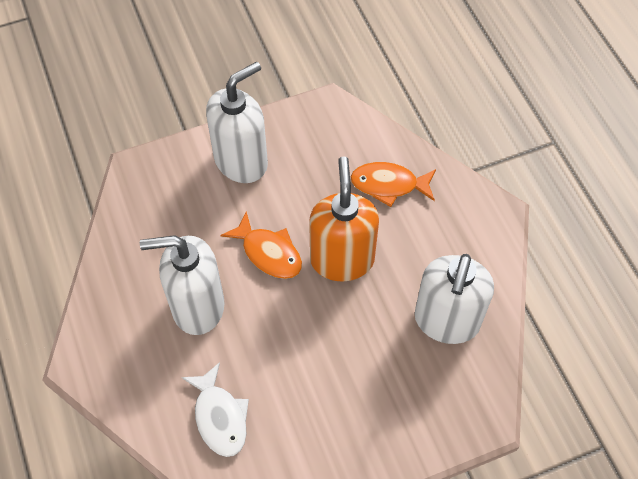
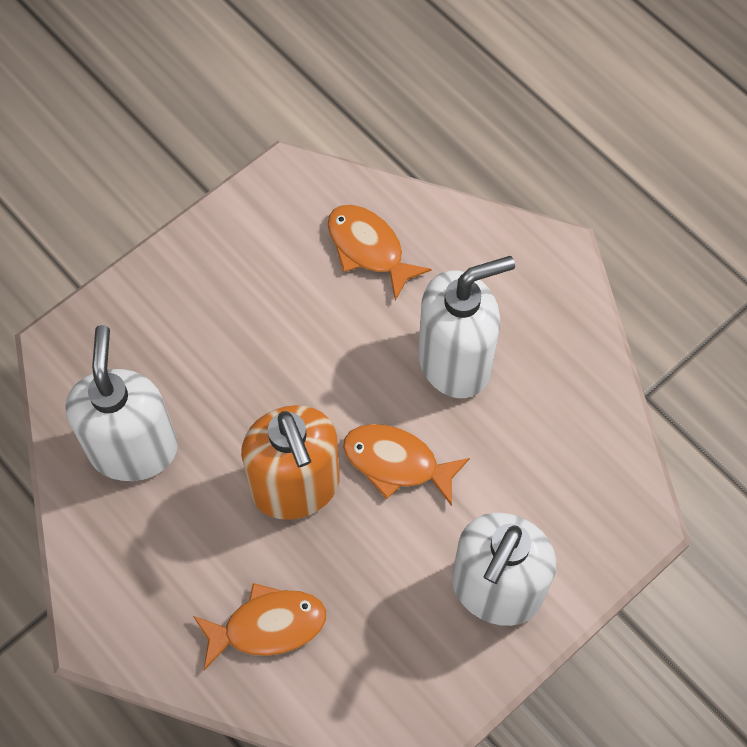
camera: 160 degrees right, 5 degrees up
(220, 417) = (369, 249): white fish -> orange fish

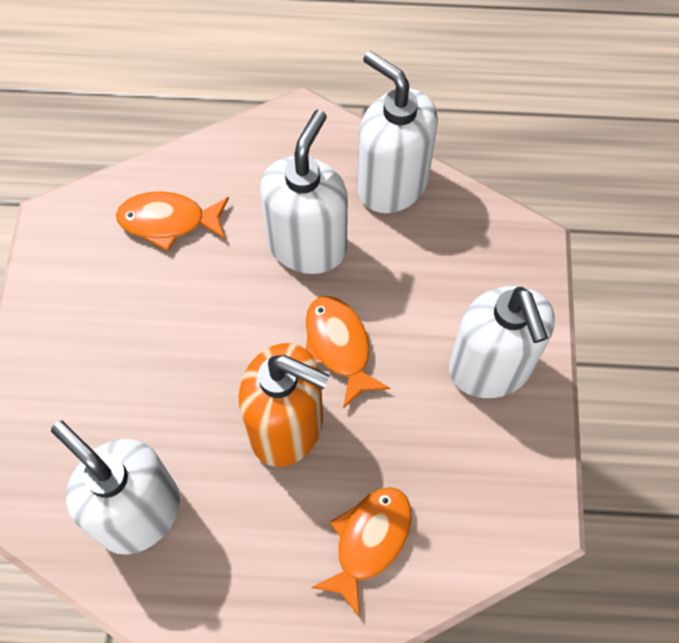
camera: 45 degrees left, 0 degrees up
(397, 463) = (339, 346): orange fish -> orange fish turned 90 degrees clockwise
(575, 372) = (392, 184): none -> white soap dispenser

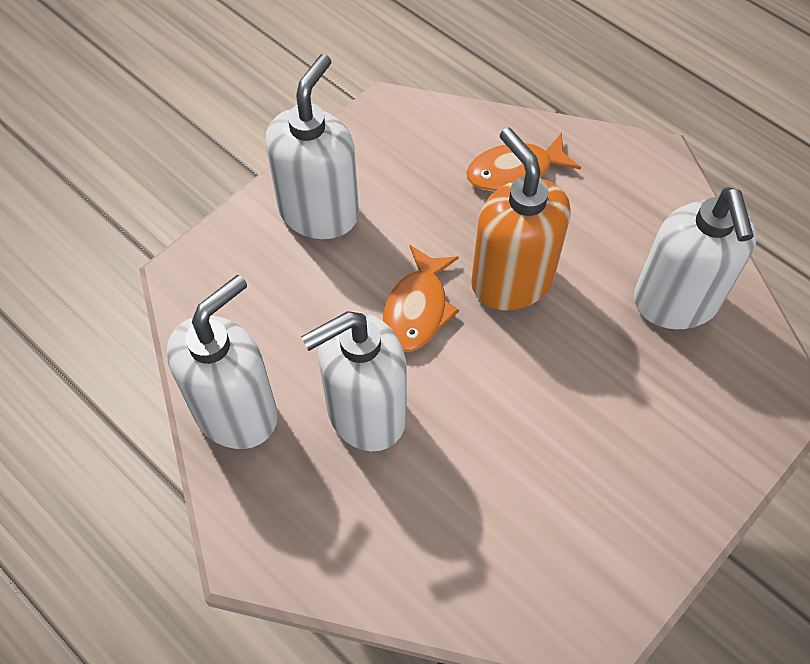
camera: 140 degrees left, 5 degrees down
(168, 221) = (474, 540): orange fish -> none
(392, 184) = (236, 412): white soap dispenser -> white soap dispenser turned 135 degrees counterclockwise

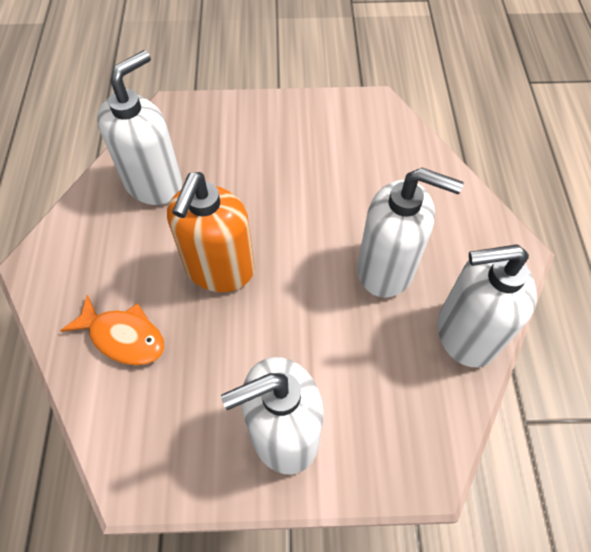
camera: 135 degrees left, 0 degrees up
(417, 309) = (293, 301): orange fish -> none

